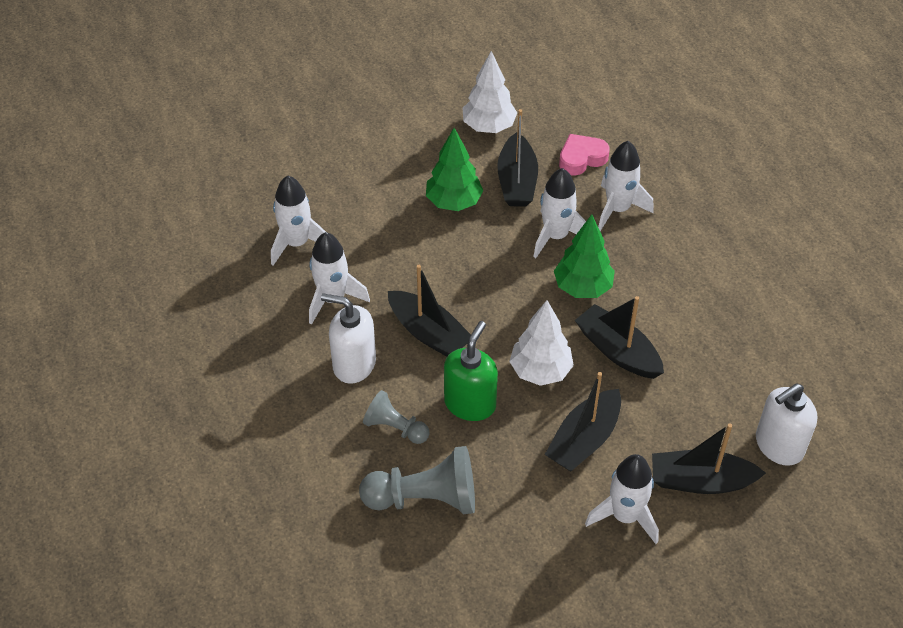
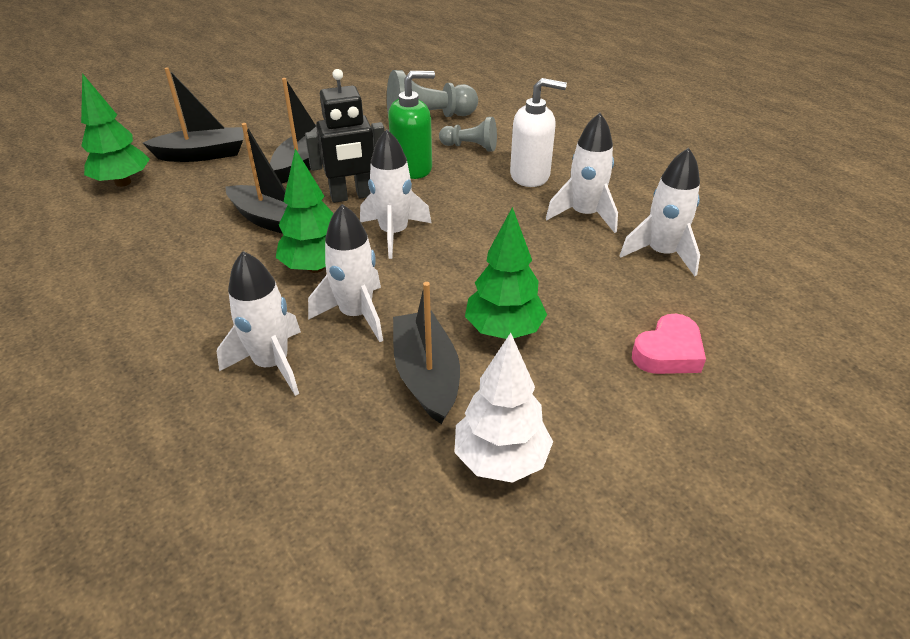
camera: 165 degrees right, 10 degrees down
(428, 333) = (472, 205): black boat -> none
(470, 403) = (412, 168): green soap dispenser -> green soap dispenser turned 120 degrees counterclockwise
(540, 371) = (352, 196): white tree -> black robot
(581, 158) = (332, 433): pink heart -> pink heart (668, 352)
(625, 516) = (269, 131): white rocket -> white rocket (394, 233)
(778, 445) = (123, 182): white soap dispenser -> green tree

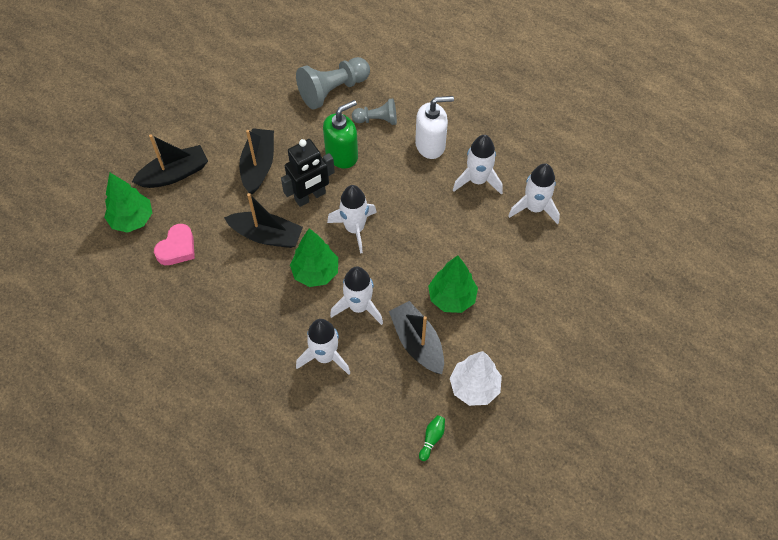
camera: 15 degrees left, 20 degrees up
(391, 526) = (432, 439): none -> green bowling pin
(668, 352) = (549, 292): pink heart -> pink heart (177, 248)

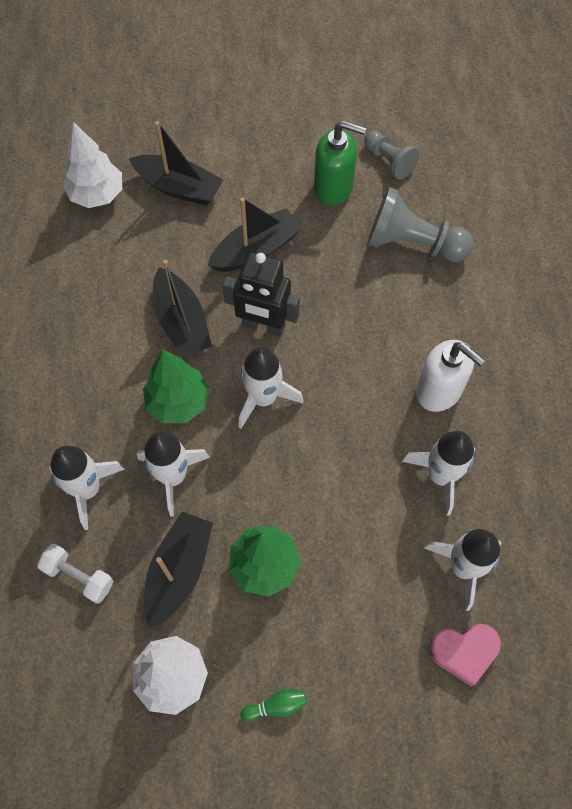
camera: 50 degrees right, 5 degrees up
(132, 220) = (97, 195): green tree -> white tree
(177, 248) = (99, 257): pink heart -> pink heart (464, 652)
(342, 155) = (342, 314): green soap dispenser -> green soap dispenser (334, 187)
(374, 396) = (79, 576): none -> white dumbbell
(377, 119) = (418, 313): grey pawn -> grey pawn (389, 161)
(432, 439) = (74, 678): green bowling pin -> green bowling pin (276, 706)

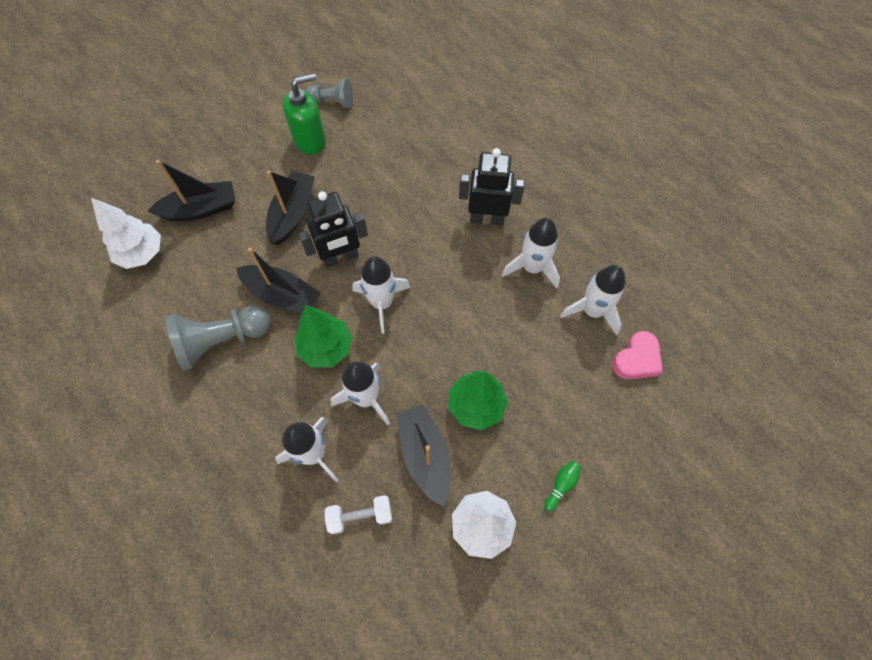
camera: 40 degrees left, 0 degrees up
(413, 243) = (392, 141): grey pawn -> grey pawn (222, 341)
(439, 391) = (487, 218): white soap dispenser -> black robot

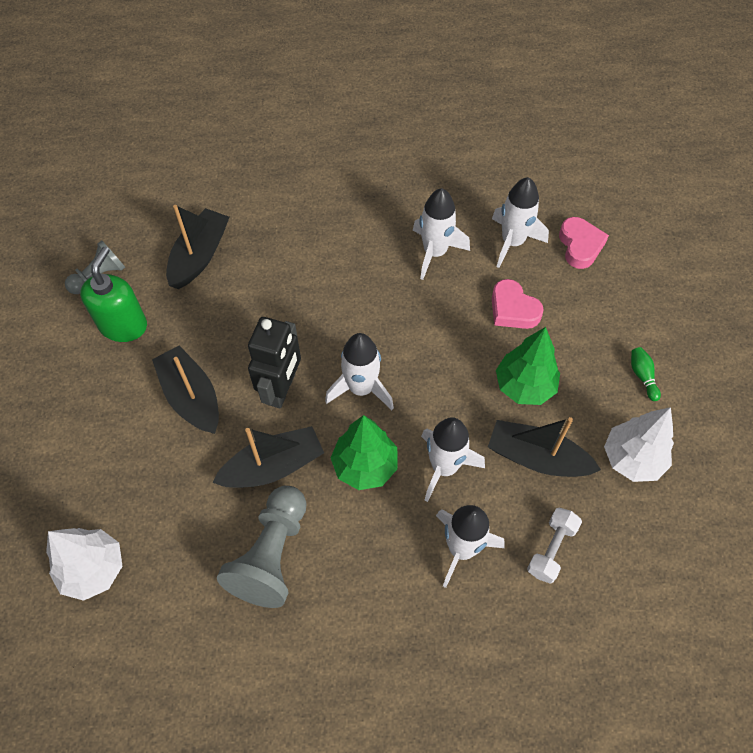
camera: 50 degrees left, 5 degrees down
(200, 209) = (98, 477): black boat -> black boat (199, 256)
(487, 218) = (355, 249): black robot -> none
(534, 352) = (513, 309): none -> pink heart

